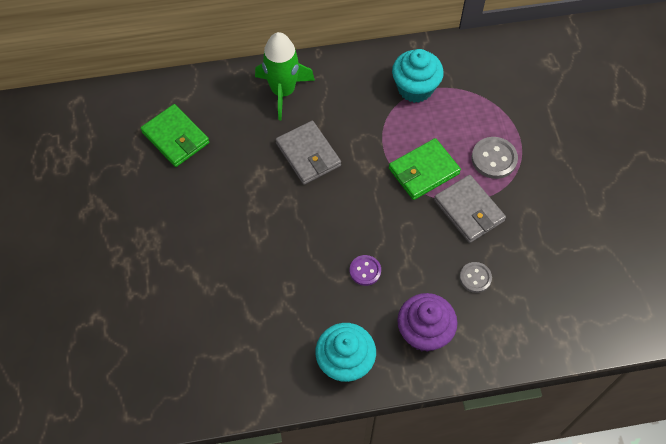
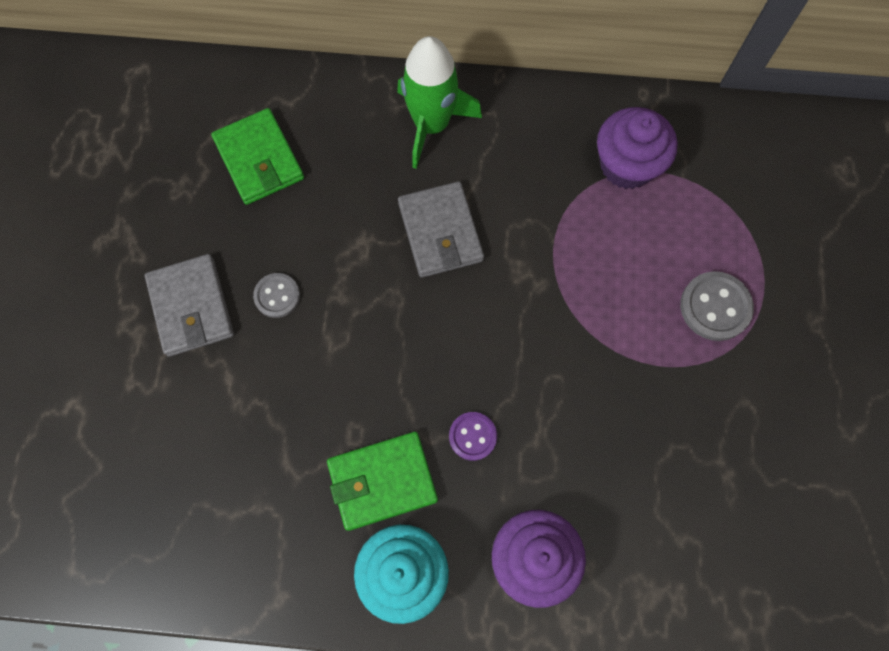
camera: 15 degrees right, 10 degrees up
(415, 88) = (627, 165): turquoise cupcake -> purple cupcake
(423, 171) = (603, 300): green wallet -> green wallet (382, 481)
(469, 210) = (654, 381): grey wallet -> grey wallet (191, 307)
(475, 278) = (634, 491): grey button -> grey button (277, 296)

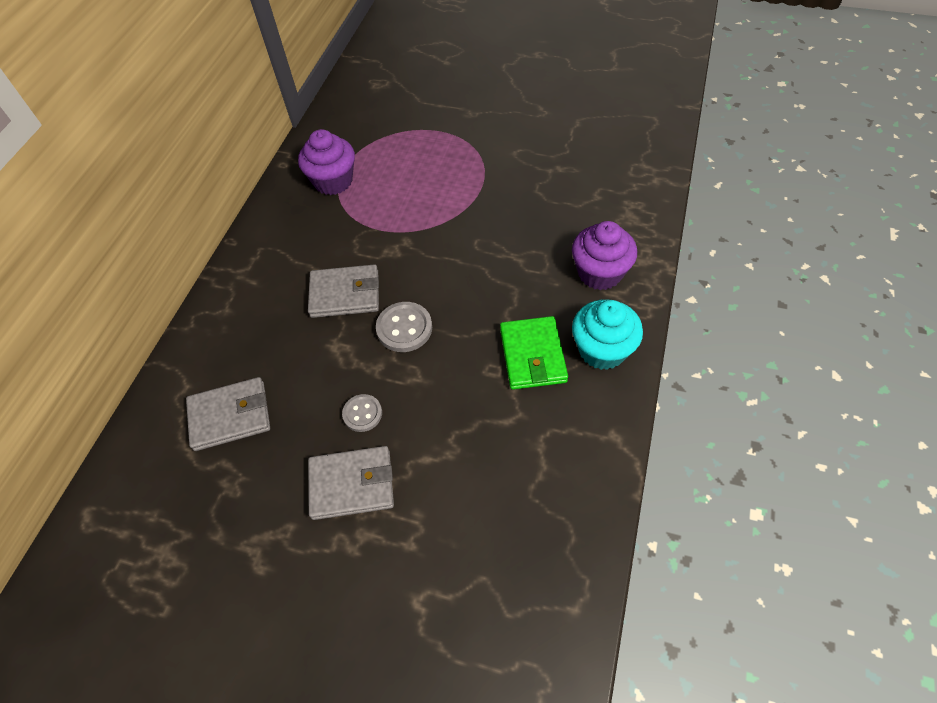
camera: 75 degrees left, 15 degrees down
(259, 159) = (230, 416): green wallet -> grey wallet
(432, 124) = (252, 288): green rocket -> none
(472, 436) = (509, 295): purple button -> none
(715, 307) = (448, 155): grey button -> grey button (404, 328)

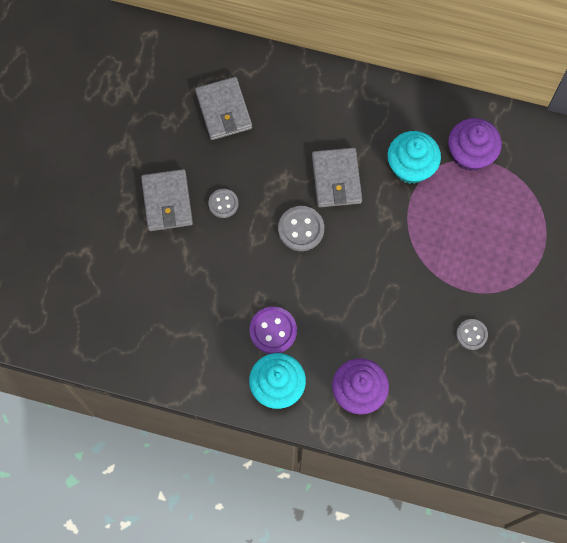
camera: 85 degrees right, 15 degrees up
(340, 228) = (411, 167): none -> turquoise cupcake
(529, 182) = (471, 334): none -> grey button
(532, 355) = (273, 330): green wallet -> purple button

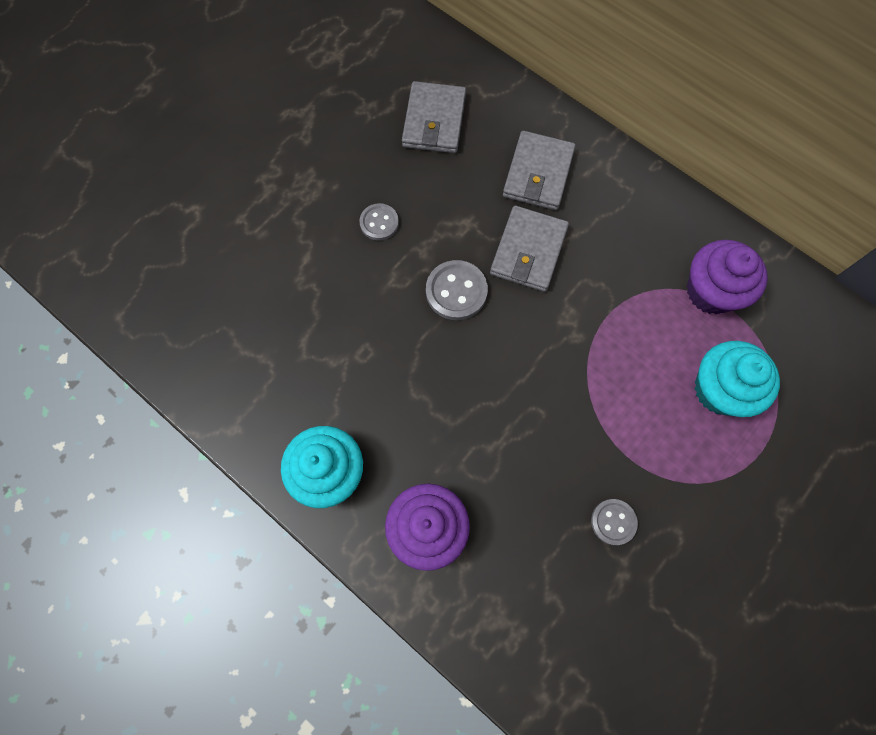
camera: 25 degrees right, 0 degrees up
(167, 202) = (316, 194): grey wallet -> grey wallet (538, 174)
(273, 330) = (360, 399): purple button -> none
(411, 167) = (628, 275): turquoise cupcake -> turquoise cupcake (720, 389)

